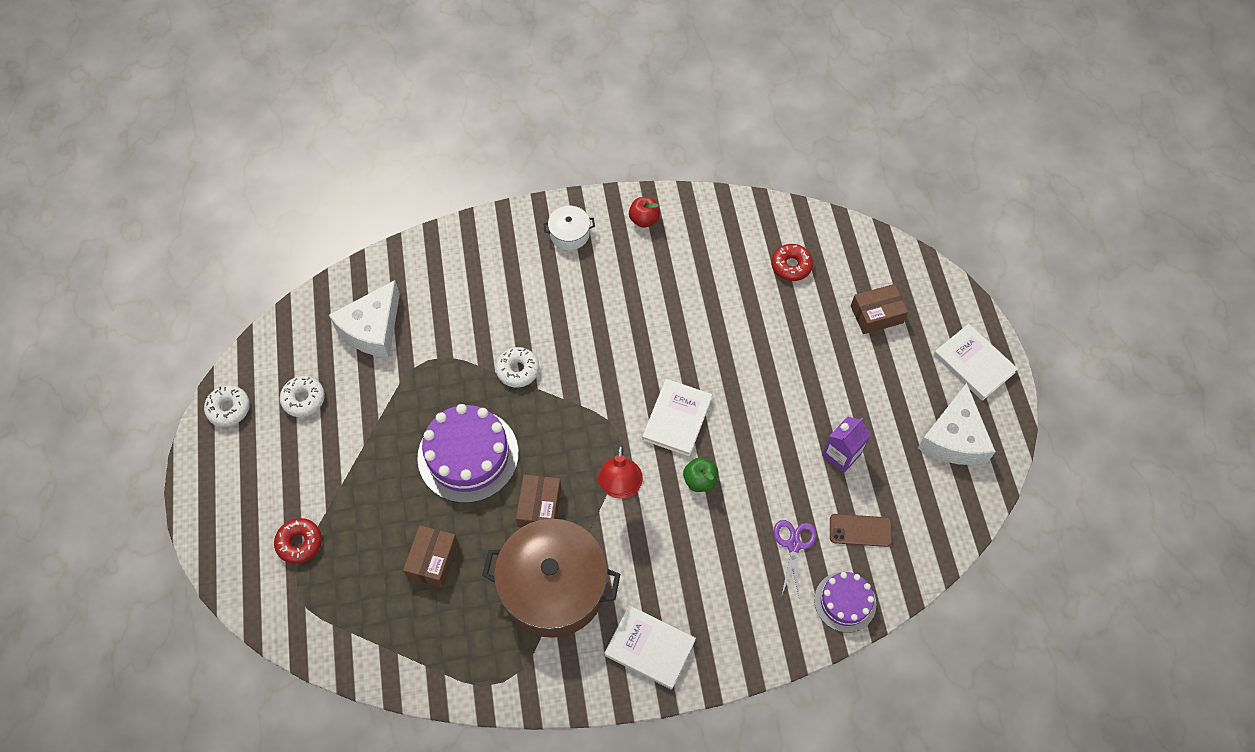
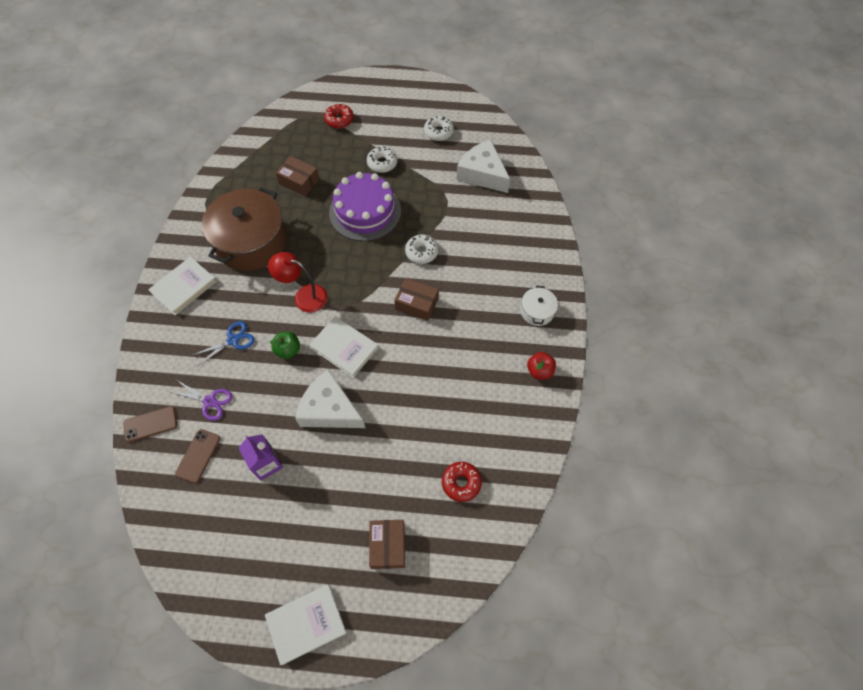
camera: 105 degrees right, 0 degrees up
(229, 409) = (444, 96): white donut -> white donut (382, 163)
(539, 507) = (310, 245): brown box -> brown box (417, 304)
(706, 550) = (233, 340): none -> blue scissors
(845, 602) = (150, 424): purple cake -> brown phone
(954, 438) = (242, 570): white cheese -> white cheese (330, 409)

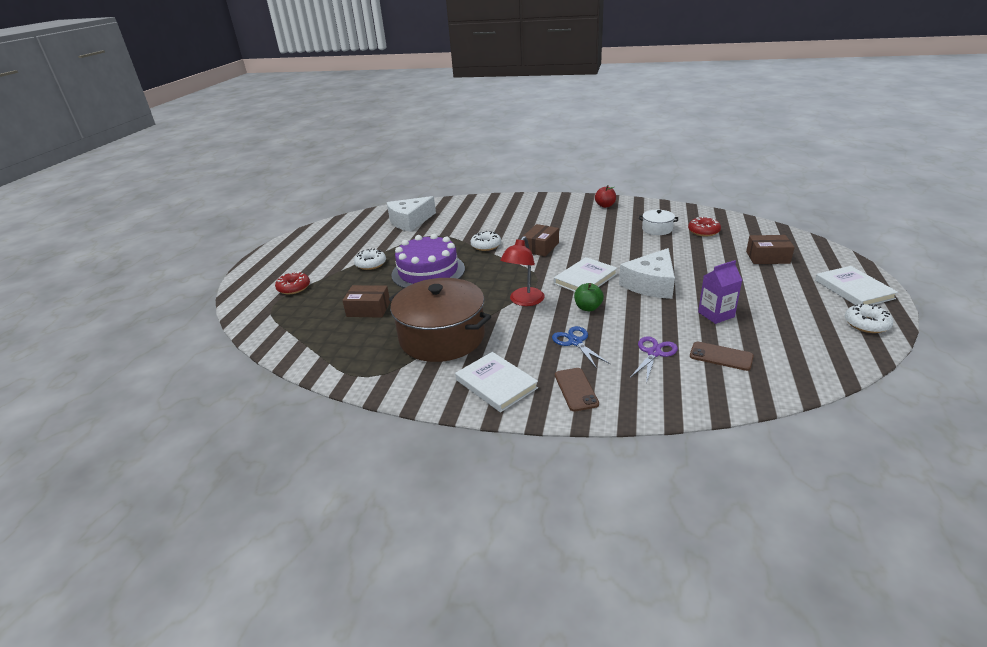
camera: 80 degrees left, 30 degrees down
(150, 424) = (691, 395): brown phone -> brown phone (576, 389)
(299, 181) = (368, 309): brown box -> brown box turned 60 degrees clockwise
(438, 132) = (349, 238): white donut -> white donut (866, 324)
(537, 311) = (553, 205): white pot -> white pot (657, 229)

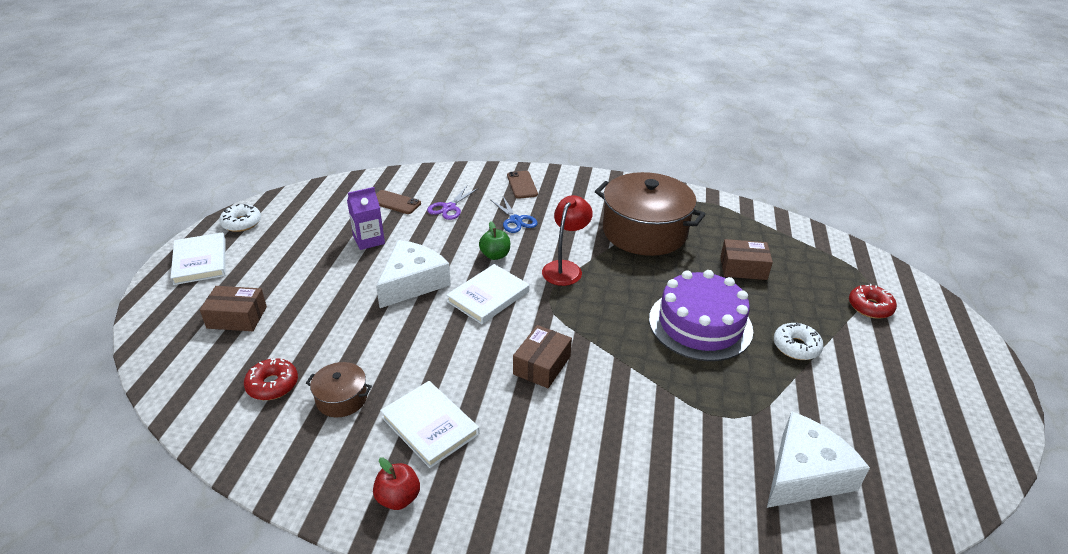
camera: 175 degrees right, 5 degrees up
(486, 245) = (630, 377): white donut -> none
(496, 384) = (585, 191): white book -> white book (430, 426)
(657, 229) = (341, 398): white pot -> brown pot

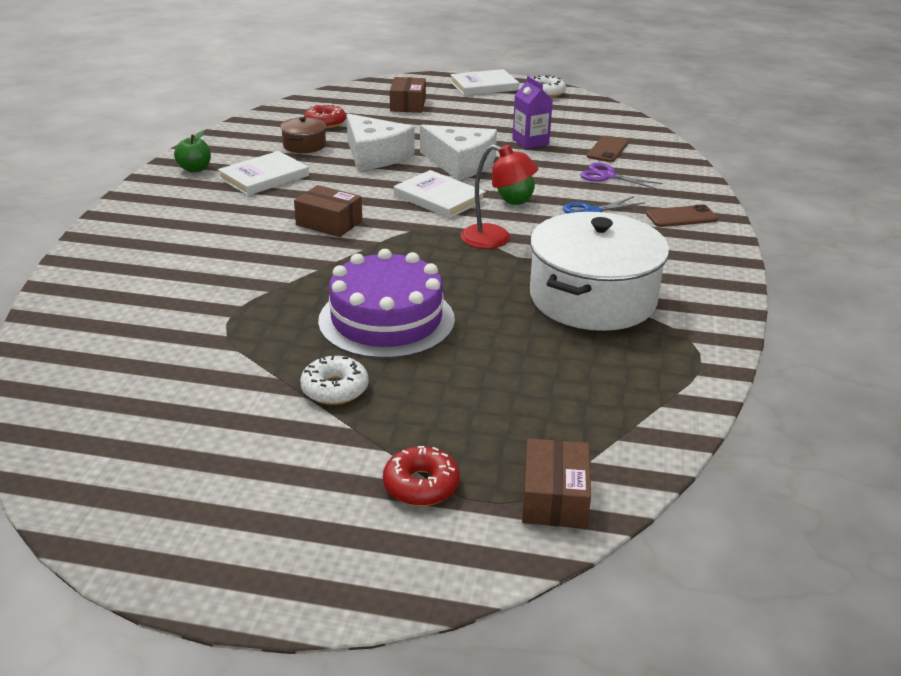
camera: 90 degrees right, 5 degrees down
(398, 498) = (195, 169): red apple -> green apple
(644, 231) = (592, 298): brown pot -> white pot
(743, 268) = (515, 372): brown box -> brown box (554, 498)
(805, 473) = (132, 356): white cheese -> white cheese (375, 155)

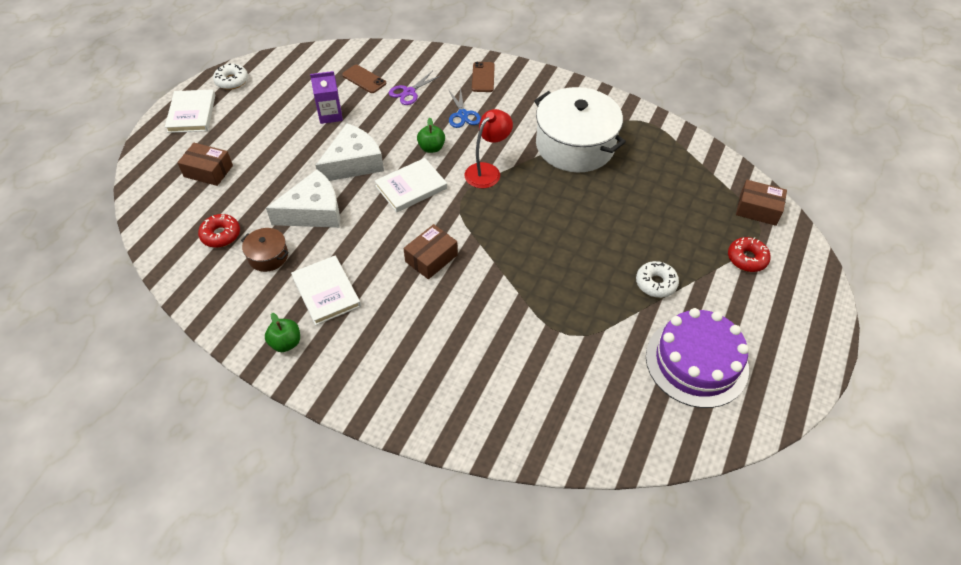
camera: 75 degrees left, 20 degrees up
(386, 320) = (581, 246): purple cake -> purple cake (696, 362)

